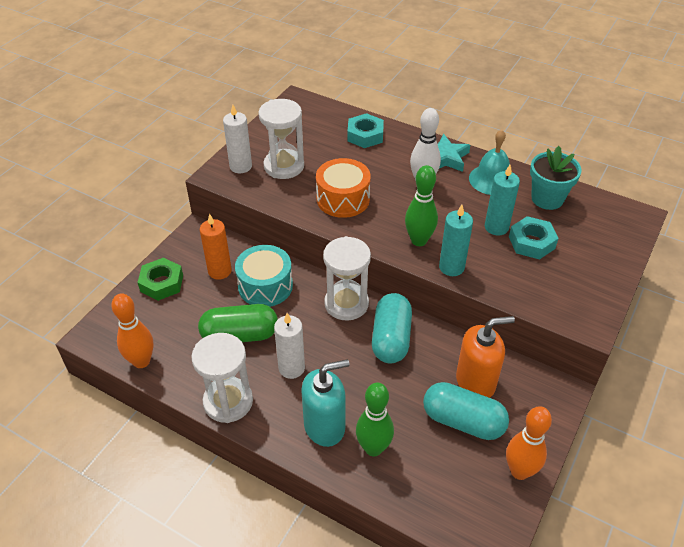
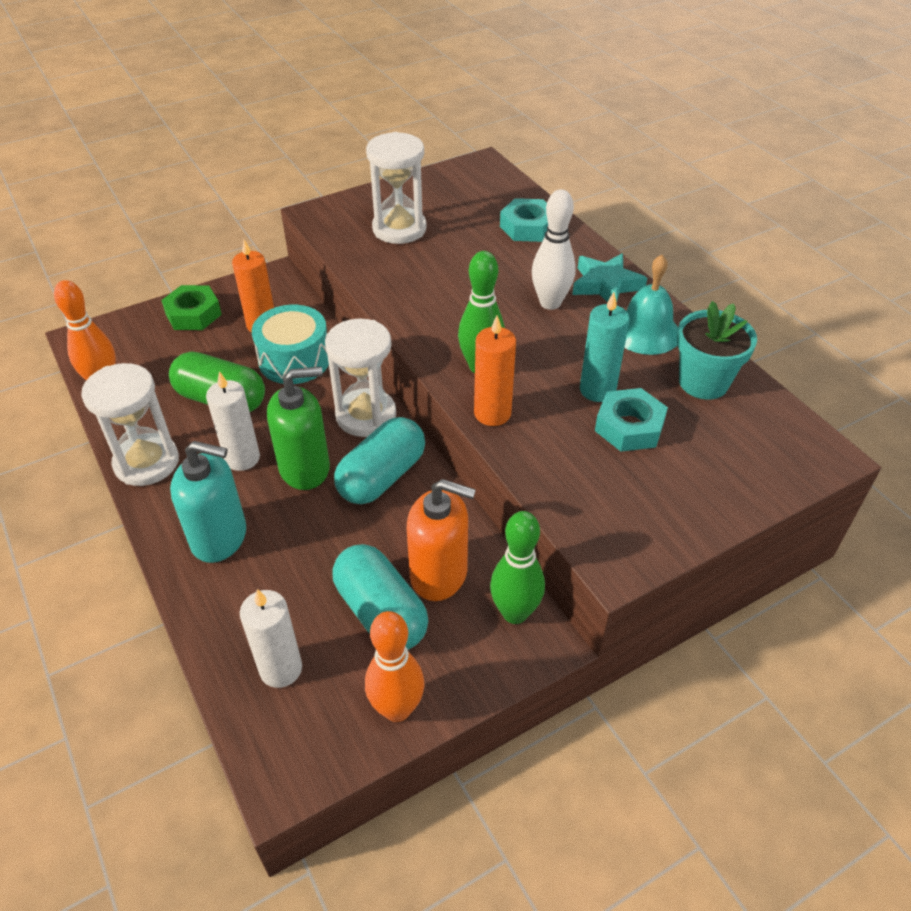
camera: 30 degrees right, 0 degrees up
(240, 166) = (351, 213): white candle -> white candle (281, 669)
(338, 355) = (305, 468): none -> green soap dispenser
(343, 199) = (433, 287): orange drum -> none
(373, 448) = (250, 589): green bowling pin -> green bowling pin (515, 613)
(451, 267) = (492, 413): turquoise candle -> orange candle

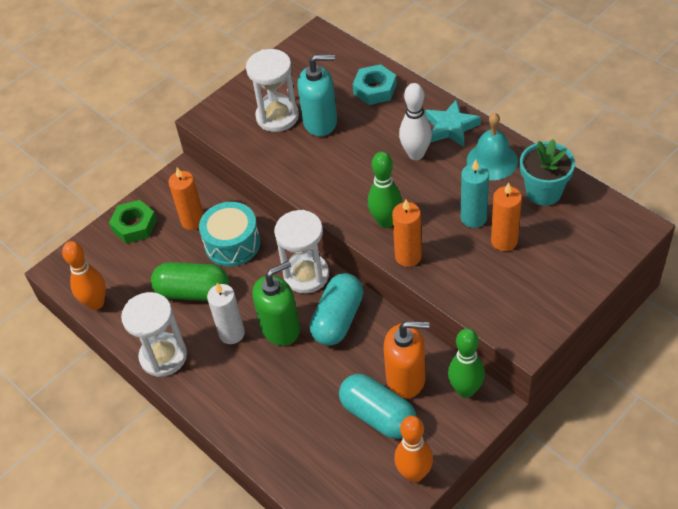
camera: 10 degrees left, 5 degrees up
(219, 537) = (245, 396): turquoise soap dispenser -> turquoise soap dispenser (320, 122)
(281, 669) = (329, 471): white candle -> none
(629, 427) = (504, 241): turquoise nut -> orange candle

